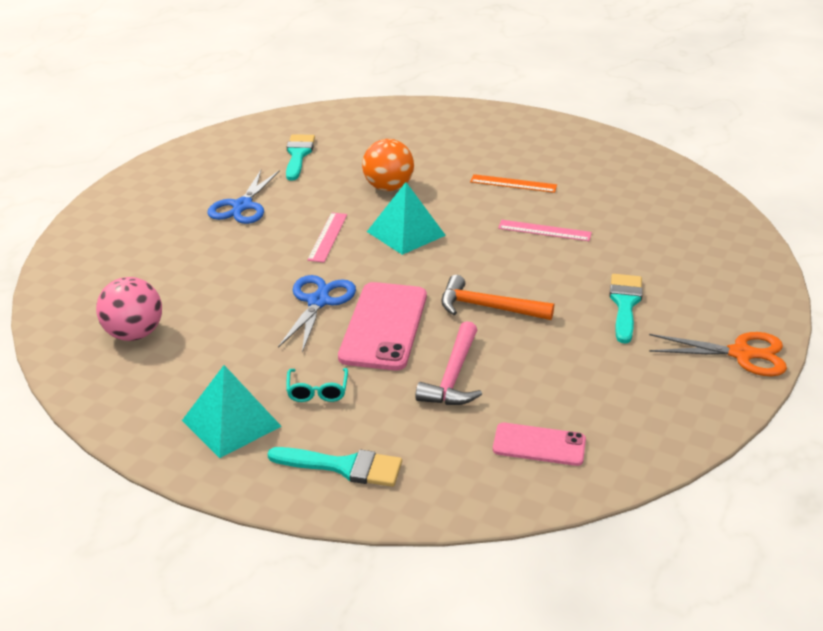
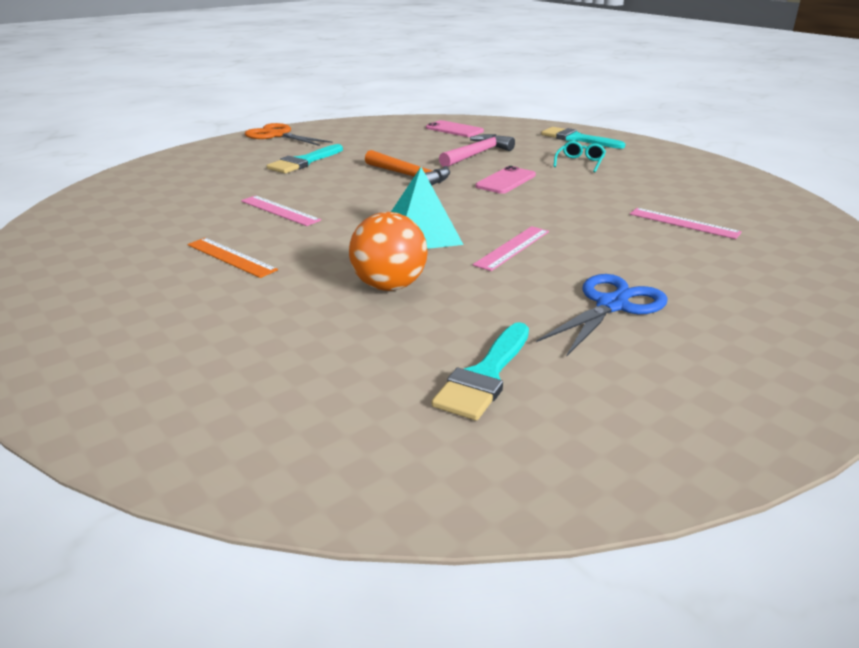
camera: 155 degrees left, 5 degrees down
(134, 334) = (739, 211): pink ball -> none
(191, 301) = (684, 223): none -> pink ruler
(231, 423) = (648, 160): turquoise pyramid -> none
(318, 302) = (554, 202): blue scissors -> none
(384, 326) = (506, 181): pink phone -> pink phone, size x0.58

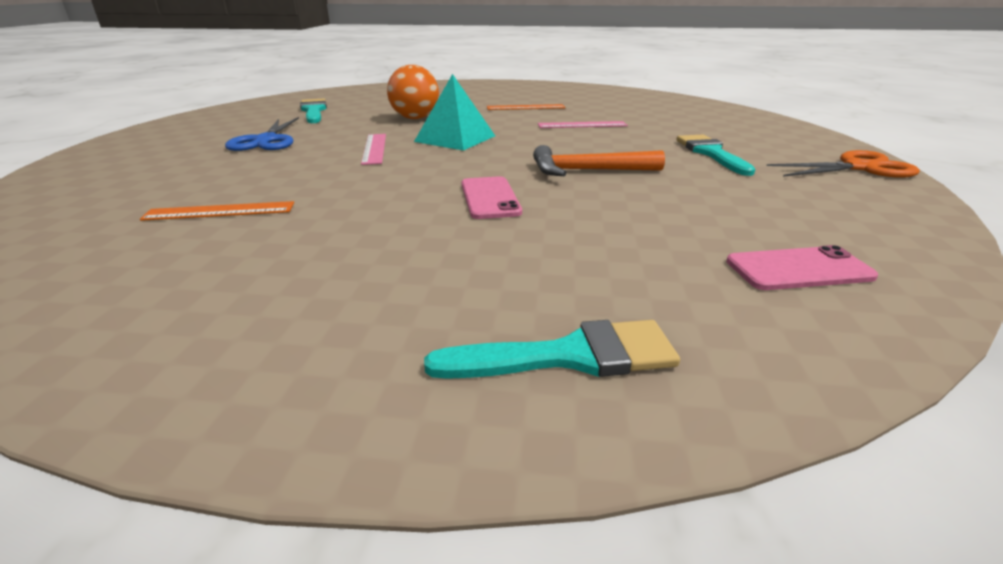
camera: 135 degrees right, 0 degrees up
(477, 154) = (615, 225): pink hammer -> none
(580, 162) = (451, 269): turquoise glasses -> none
(684, 223) = (220, 211): pink ruler -> orange ruler

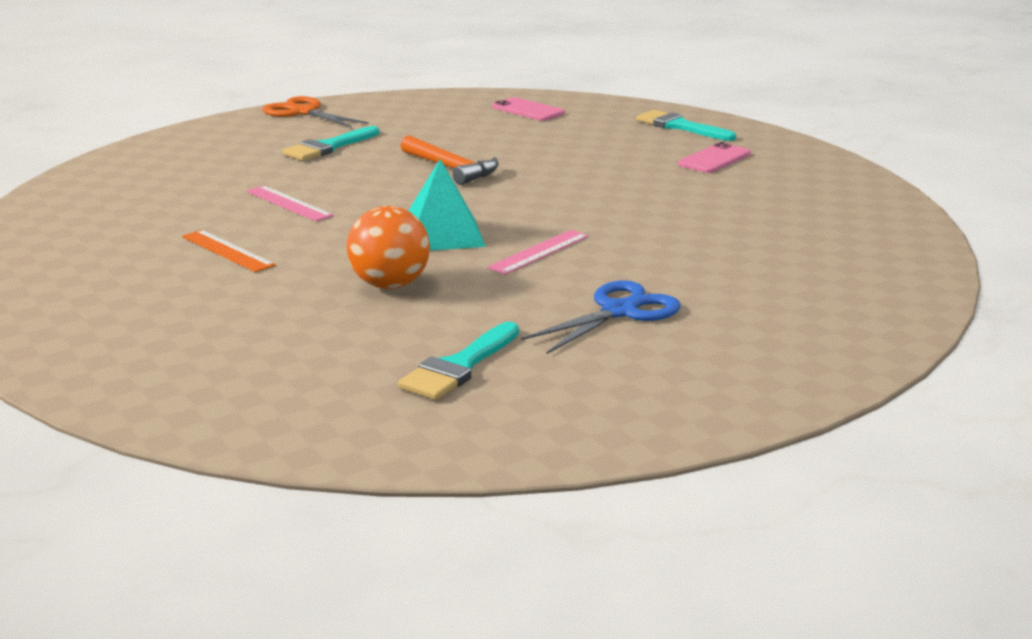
camera: 130 degrees left, 5 degrees down
(220, 211) = (751, 232): orange ruler -> none
(490, 198) = (565, 177): pink phone -> pink phone (714, 159)

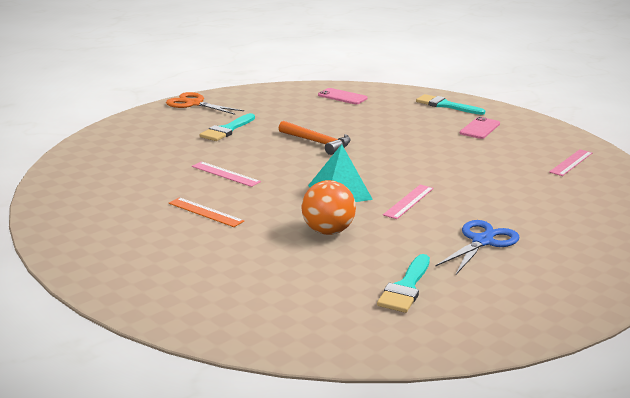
camera: 10 degrees left, 0 degrees up
(833, 211) = (571, 162): none -> pink ruler

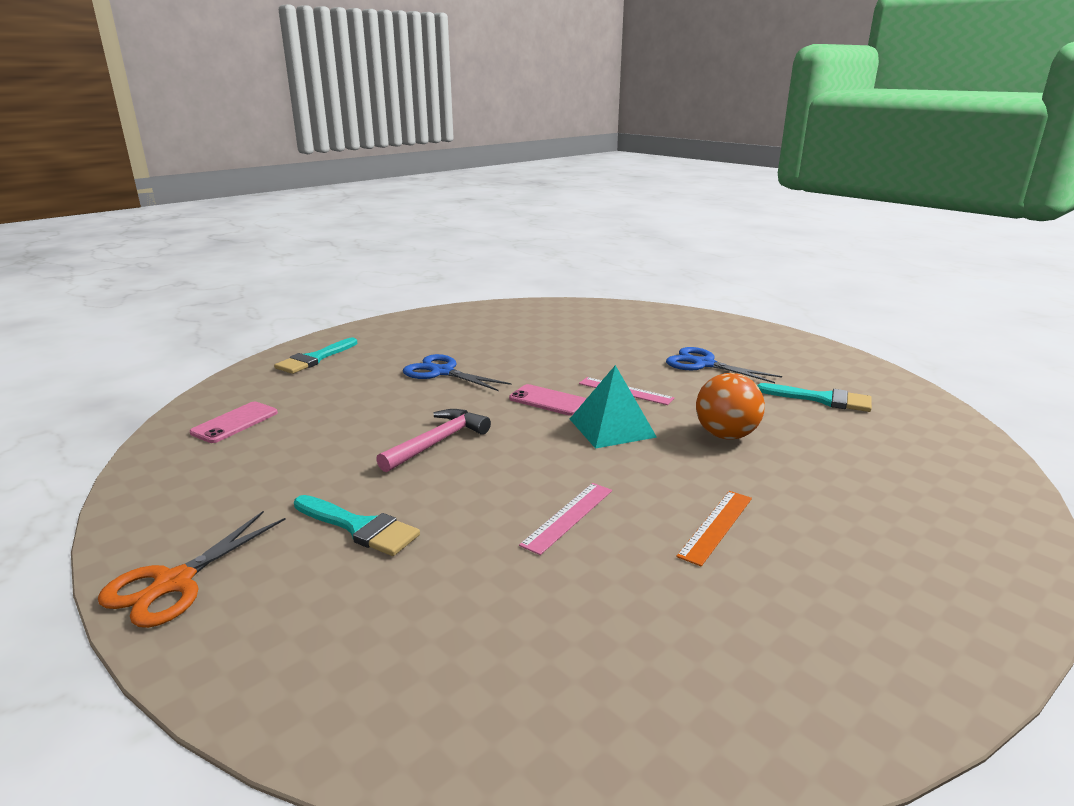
camera: 90 degrees left, 0 degrees up
(317, 143) = (438, 442): orange hammer -> pink hammer
(431, 141) = (442, 372): none -> blue scissors
(480, 128) = (405, 347): pink phone -> pink phone (548, 400)
(571, 162) = (508, 319): pink ruler -> none

